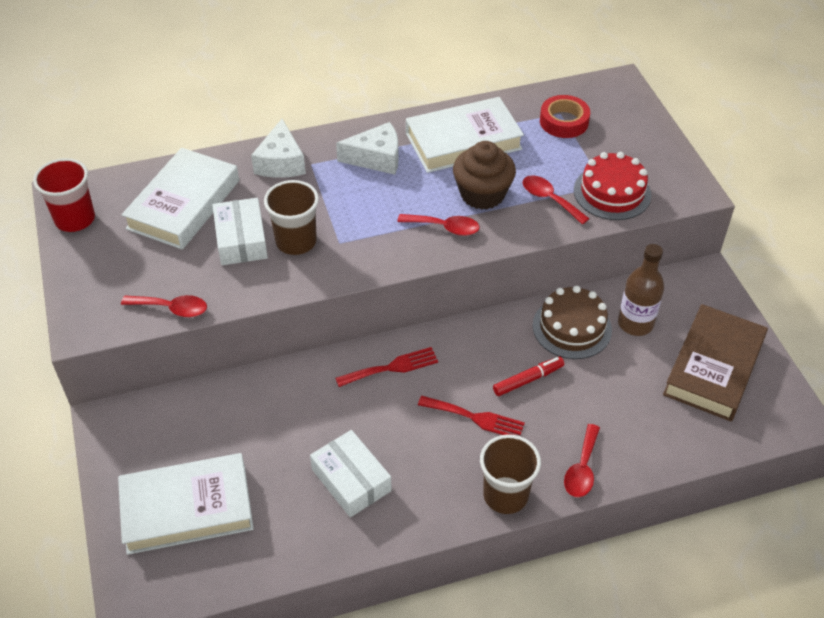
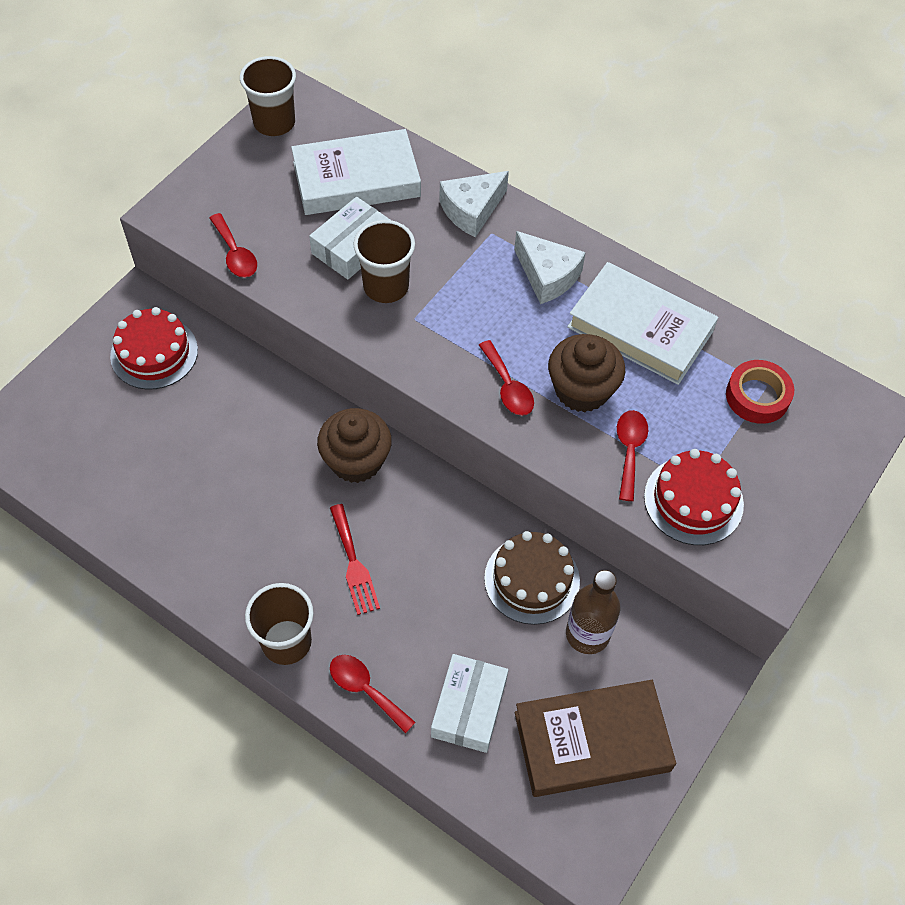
camera: 50 degrees right, 10 degrees up
(75, 219) = (274, 123): red cup -> brown cup
(169, 438) = (154, 353): none -> red cake
(187, 508) = (98, 413): white book -> none
(351, 480) = (211, 510): white box -> white box (469, 708)
(391, 367) = (356, 460): red fork -> brown cupcake
(528, 380) = (434, 580): red marker -> none
(582, 469) = (365, 689): red spoon -> red spoon turned 60 degrees clockwise

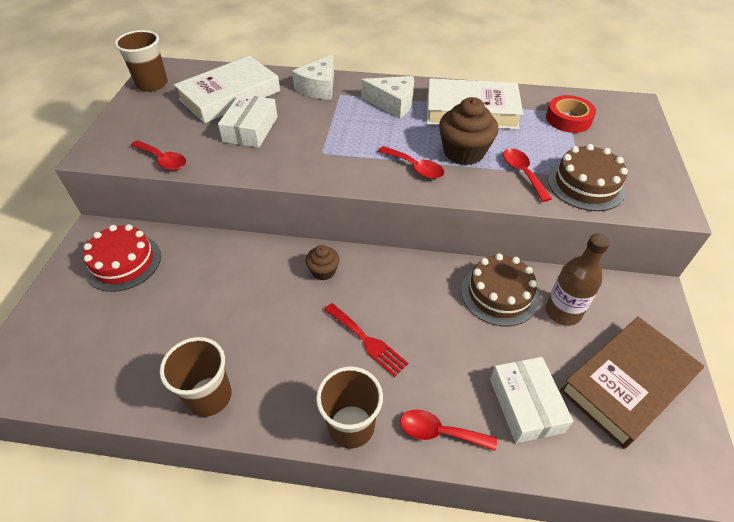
camera: 25 degrees left, 10 degrees down
(356, 460) = (323, 271): brown cupcake -> brown cupcake, size x0.56
(386, 286) = (289, 142): brown cup -> brown cup (209, 396)
(693, 500) = (586, 184): red cake -> brown cake

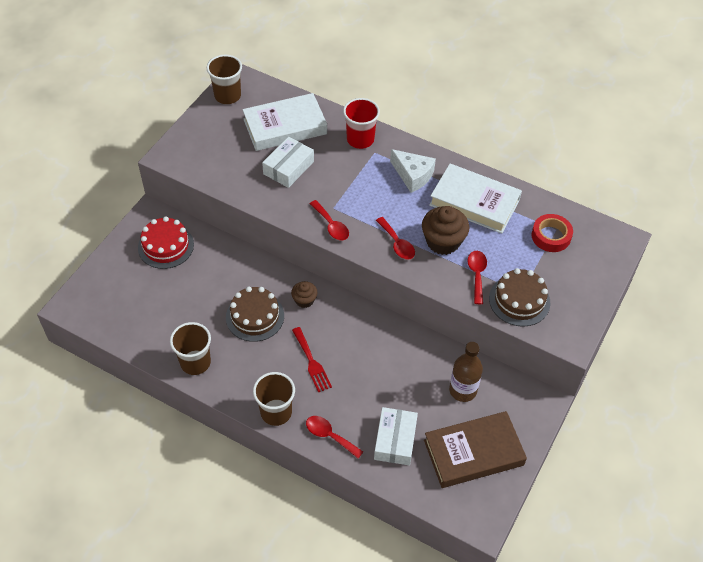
camera: 20 degrees right, 5 degrees up
(163, 160) = (215, 178): red spoon -> red spoon (331, 225)
(319, 87) = (360, 139): white cheese -> red cup
(499, 294) = (424, 361): brown cake -> brown cake (255, 316)

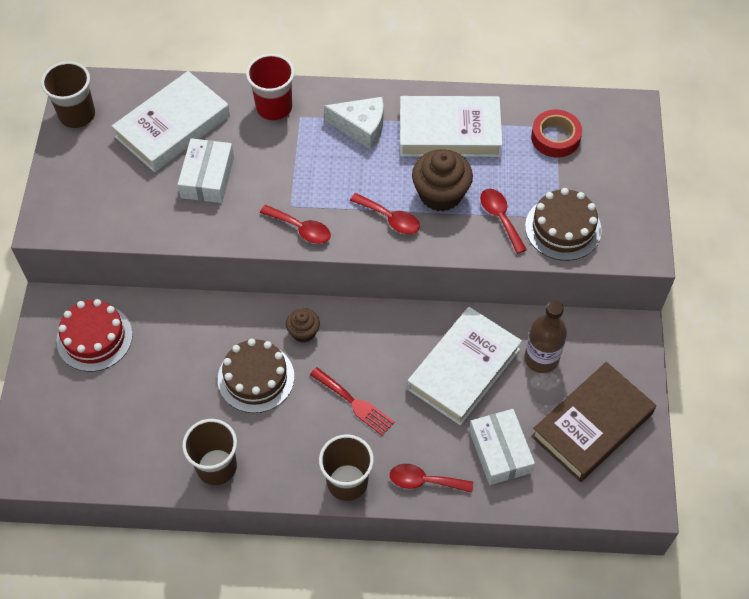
camera: 25 degrees left, 5 degrees up
(401, 373) = (463, 369): none -> white book

